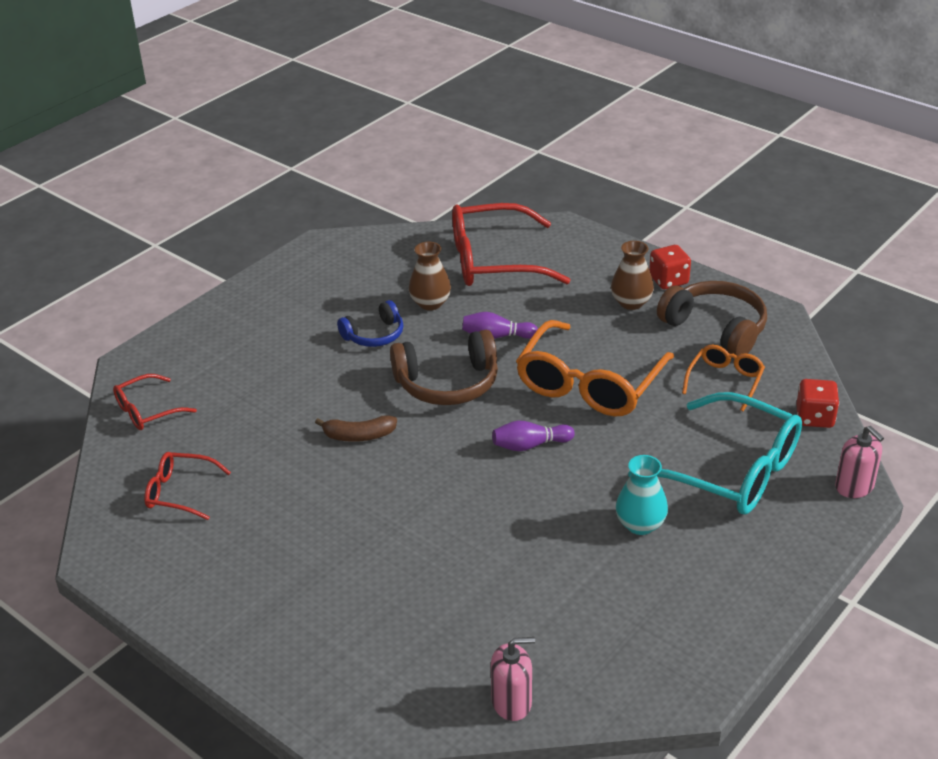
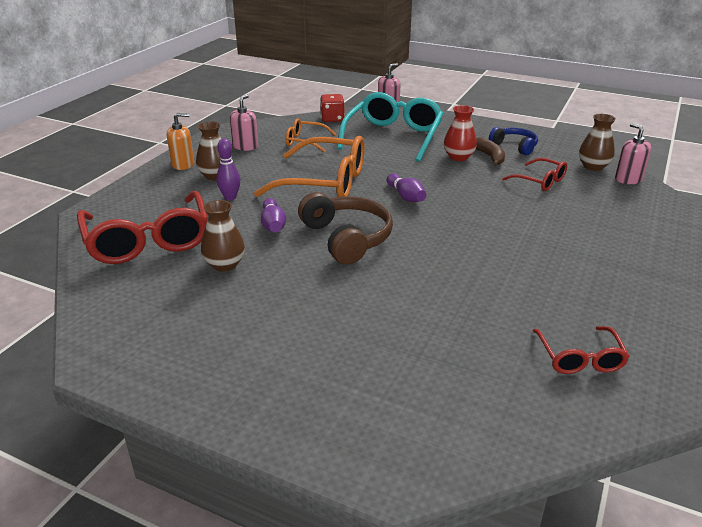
camera: 105 degrees left, 5 degrees down
(147, 411) = (479, 426): red glasses -> red glasses (540, 181)
(359, 436) = (437, 270): brown banana -> brown banana (490, 157)
(374, 335) = (285, 288): blue headphones -> blue headphones (514, 146)
(568, 676) = (593, 166): none -> brown vase
(570, 311) = (230, 197): none -> purple bowling pin
(640, 524) = (458, 157): turquoise vase -> red vase
(668, 280) = (183, 164): red dice -> orange soap dispenser
(716, 329) = (245, 146): brown headphones -> pink soap dispenser

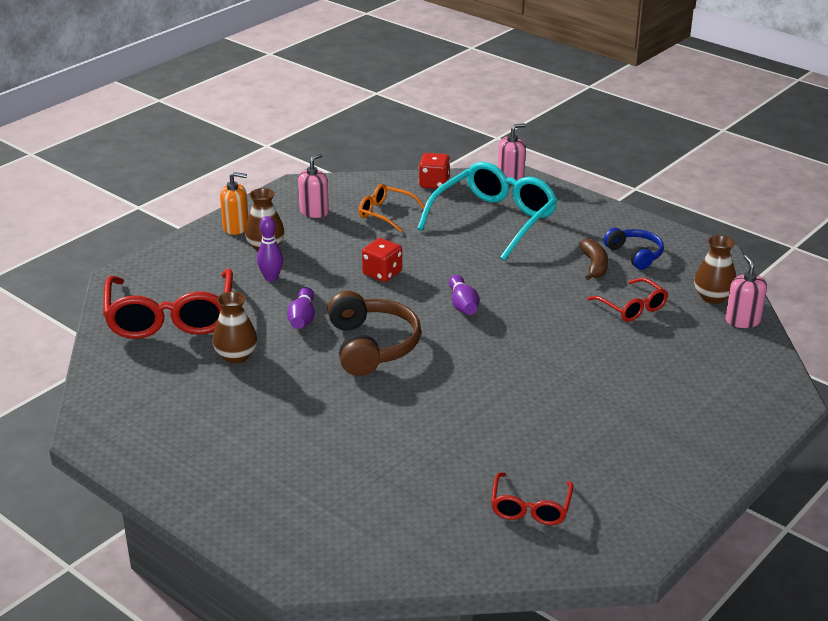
camera: 15 degrees right, 0 degrees up
(325, 182) = (382, 273): orange glasses -> red dice
(458, 157) = (556, 260): red vase -> none

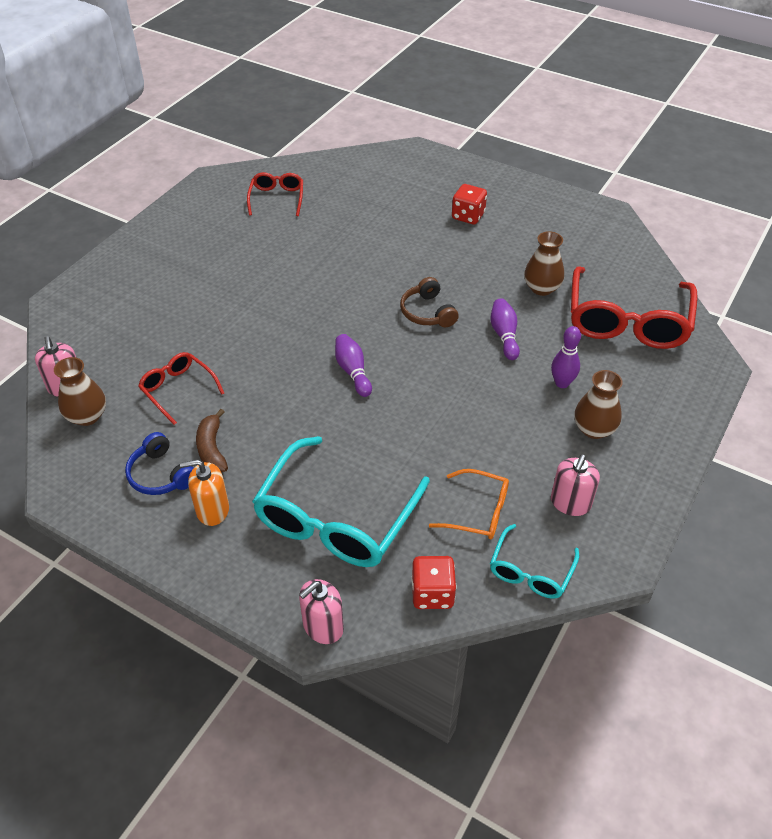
camera: 170 degrees right, 15 degrees up
(171, 317) = (627, 321): red glasses -> red glasses turned 150 degrees counterclockwise
(236, 227) = (648, 459): orange soap dispenser -> orange soap dispenser (212, 510)
(363, 186) = (530, 571): none -> turquoise glasses
(372, 346) = (427, 312): brown headphones -> brown headphones, size x0.61
(382, 273) = (448, 405): red dice -> red dice (468, 216)

